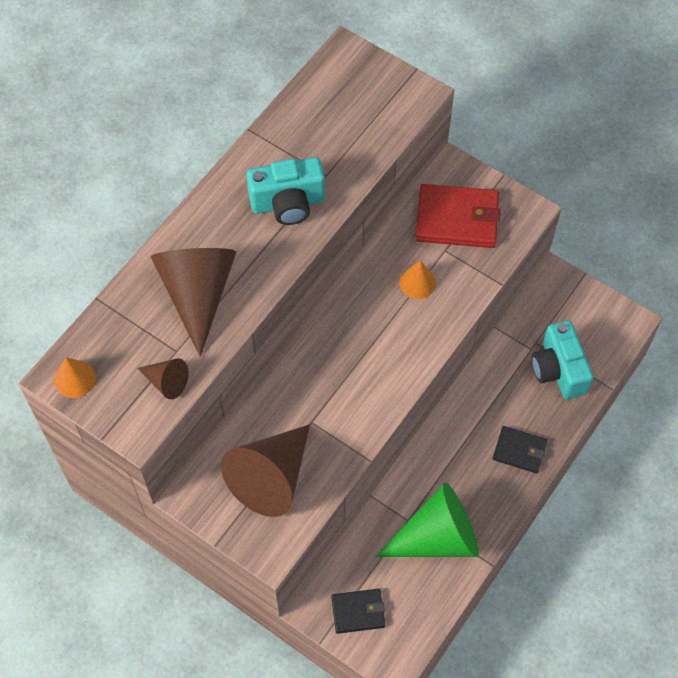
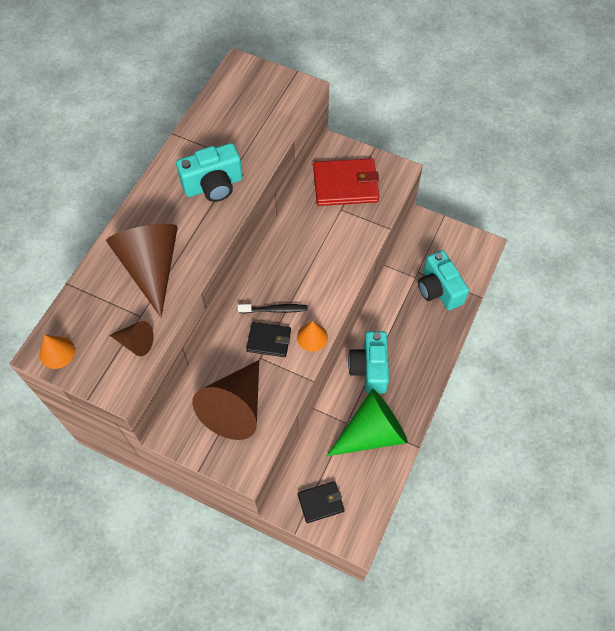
camera: 10 degrees left, 0 degrees up
(340, 366) = (275, 310): none -> black toothbrush
(417, 282) = (324, 236): orange cone -> orange cone (312, 337)
(449, 457) = (369, 368): none -> turquoise camera
(519, 451) = (422, 355): black wallet -> black wallet (269, 340)

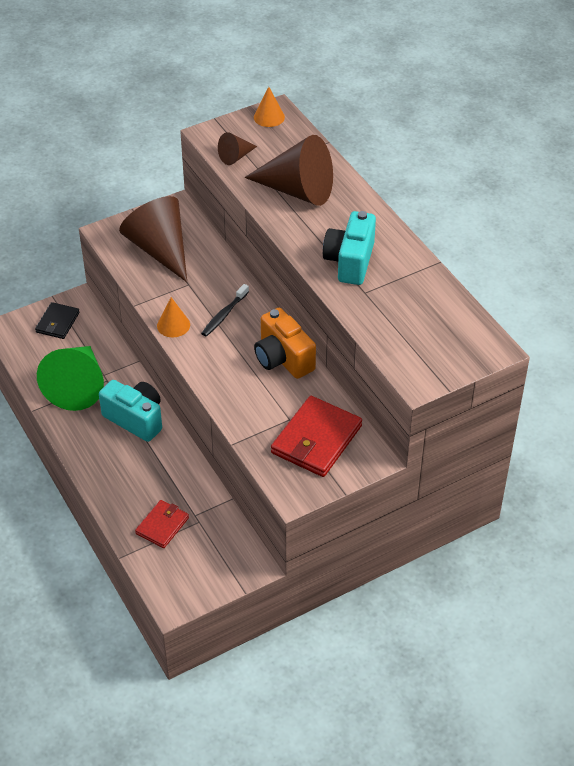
camera: 125 degrees right, 15 degrees down
(269, 340) = (198, 297): black wallet -> none
(289, 245) = (283, 359): none -> orange camera
(439, 289) = (162, 525): turquoise camera -> red wallet

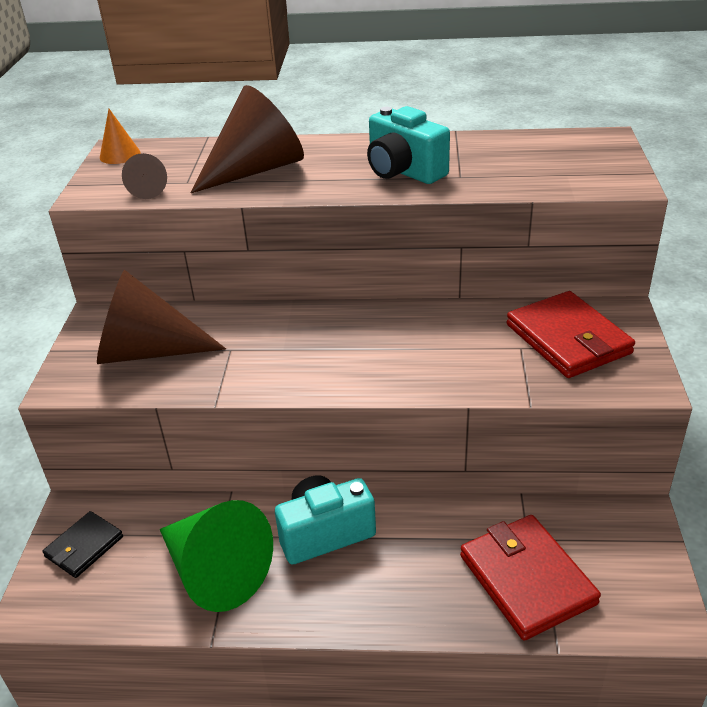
camera: 55 degrees left, 10 degrees down
(57, 322) = (84, 547): black wallet -> black wallet turned 75 degrees clockwise
(162, 525) = (526, 579): red wallet -> red wallet, size x1.71
(173, 325) = (285, 384): orange cone -> none
(224, 315) = (310, 339): black toothbrush -> none
(283, 359) = (421, 321): orange camera -> none

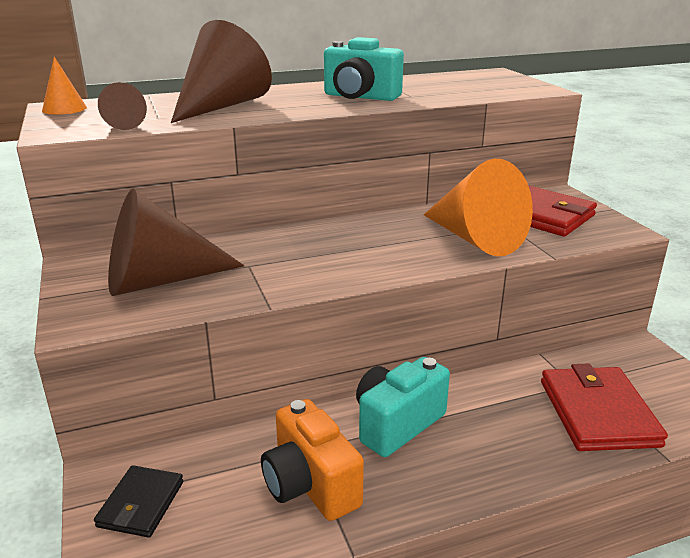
camera: 25 degrees left, 10 degrees down
(215, 571) = (310, 485): green cone -> orange camera
(468, 360) = (475, 239): none -> orange cone
(526, 579) = (597, 413): red wallet -> red wallet turned 45 degrees clockwise

